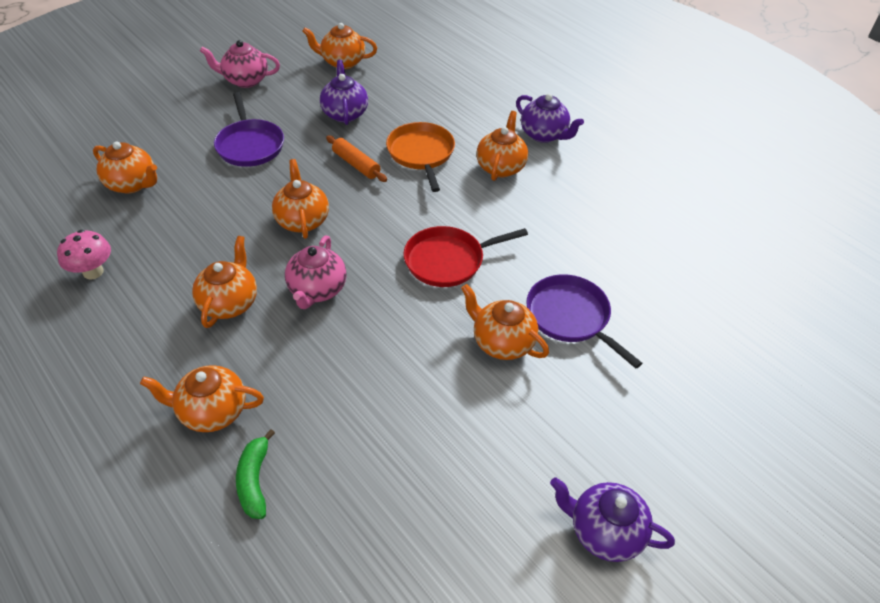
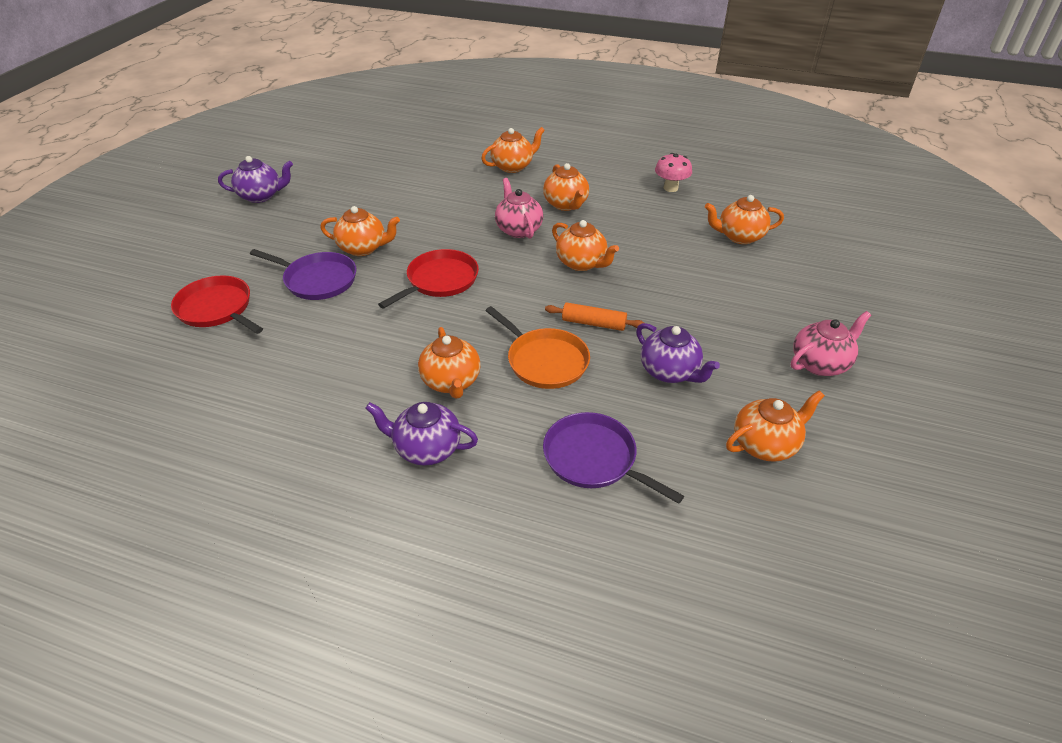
camera: 150 degrees right, 5 degrees down
(250, 145) = (706, 300): purple pan -> purple pan (594, 459)
(255, 480) = (462, 156): green banana -> none
(685, 324) = (217, 309): none -> red pan

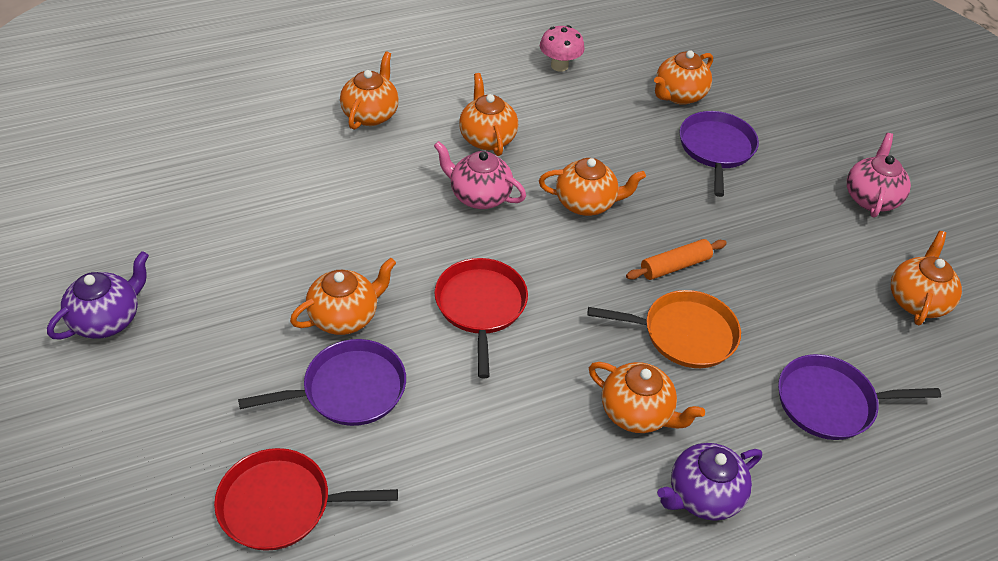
camera: 45 degrees left, 5 degrees up
(566, 204) = (487, 138): orange teapot -> orange teapot turned 135 degrees counterclockwise
(670, 372) = (786, 277): purple teapot -> none
(724, 277) = (716, 149): none -> purple pan

